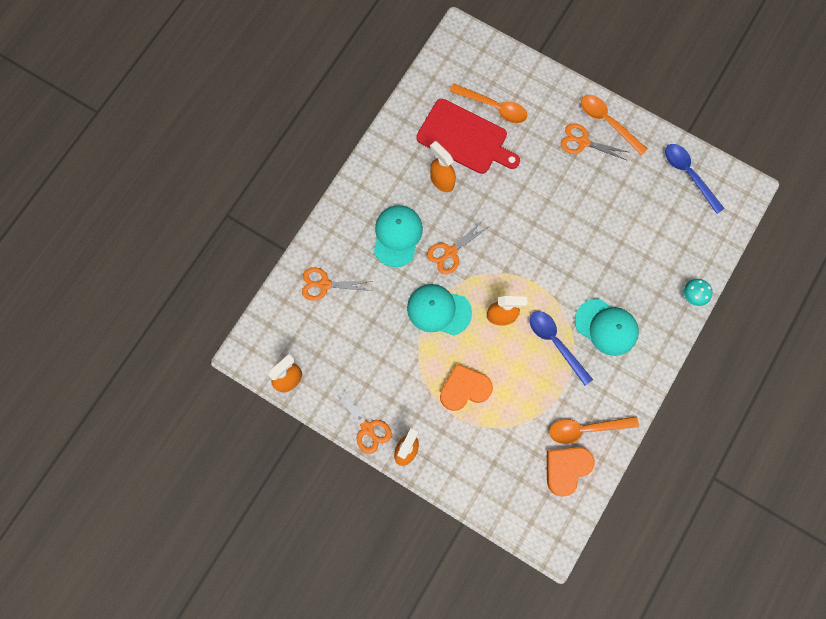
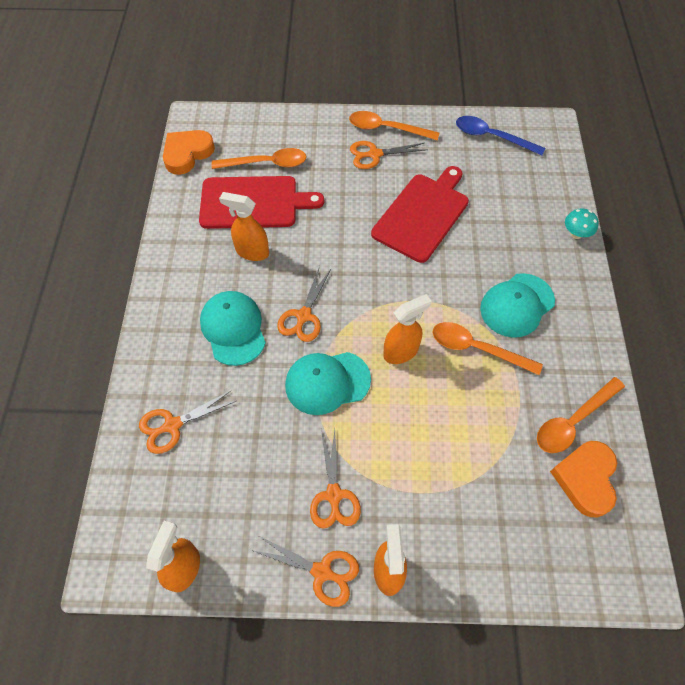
camera: 30 degrees left, 15 degrees down
(400, 387) = (334, 495): none -> orange scissors
(464, 389) = (411, 453): orange heart -> orange heart (187, 154)
(555, 343) = (477, 348): blue spoon -> orange spoon
(586, 216) = (422, 215): none -> red cutting board
(606, 327) = (517, 305): turquoise cap -> turquoise cap turned 135 degrees clockwise

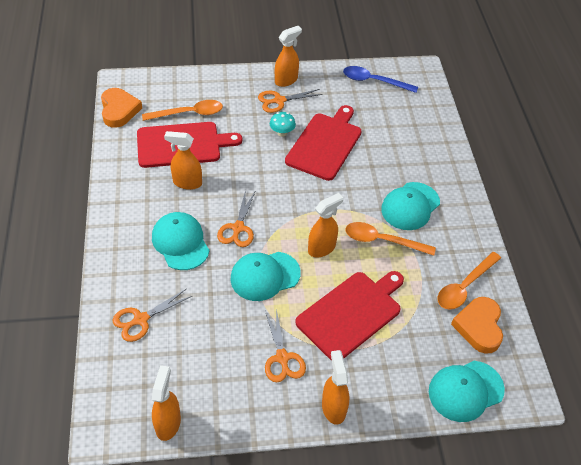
camera: 10 degrees left, 10 degrees down
(187, 154) = (119, 110): orange heart -> orange heart turned 135 degrees clockwise
(322, 572) = (281, 414): orange scissors -> none
(386, 129) = (286, 80): orange spoon -> orange spray bottle
(426, 443) = (351, 313): none -> red cutting board
(558, 567) = (465, 391): none -> turquoise cap
(576, 234) = (450, 150): turquoise mushroom -> turquoise mushroom (282, 133)

